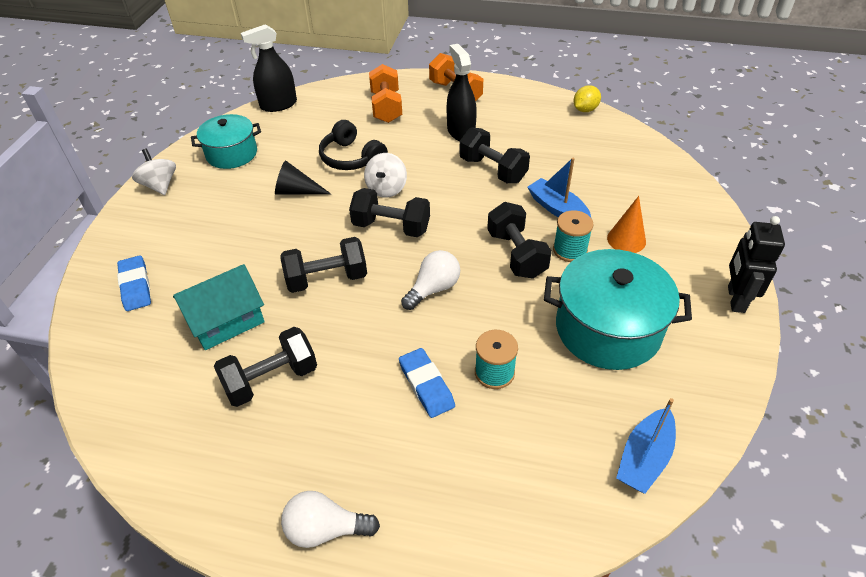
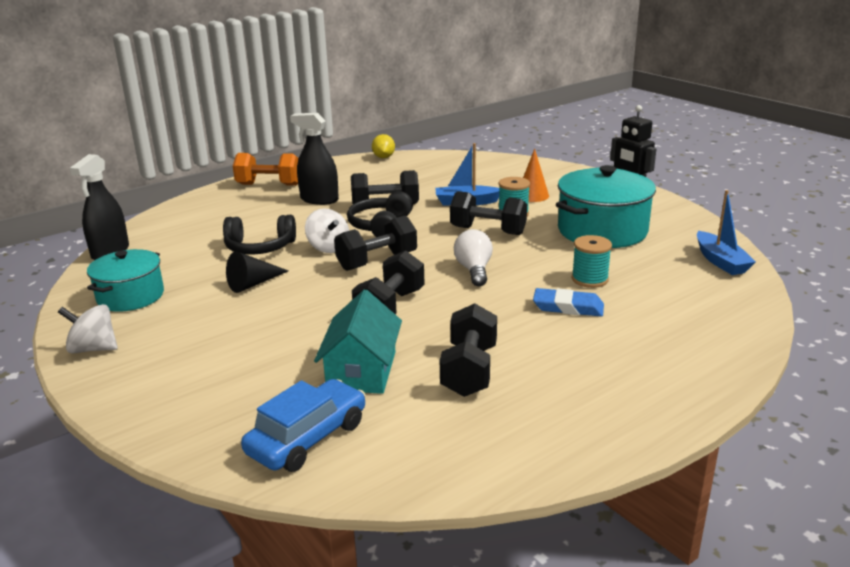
camera: 50 degrees left, 20 degrees down
(127, 346) = (307, 438): none -> blue car
(135, 286) = (225, 408): blue eraser -> none
(325, 529) = (660, 396): white light bulb -> none
(386, 107) = (226, 213): orange dumbbell -> none
(453, 191) = (381, 226): none -> black headphones

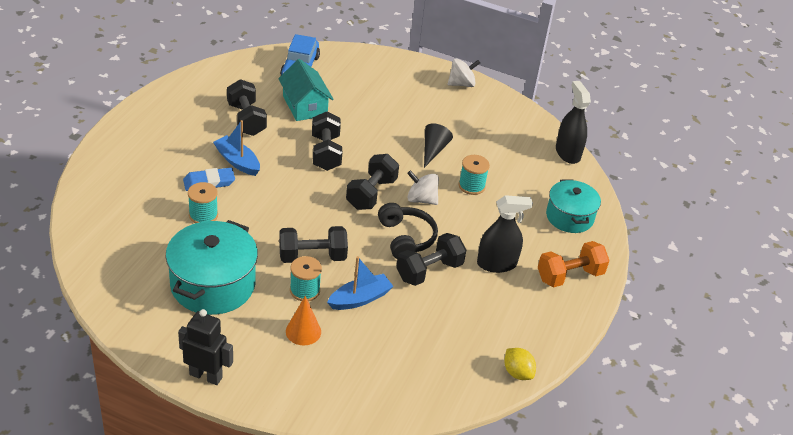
camera: 145 degrees right, 15 degrees up
(130, 296) = (495, 121): turquoise pot -> turquoise pot (569, 217)
(259, 247) = (471, 186): black headphones -> turquoise spool
(474, 270) = (293, 203): white light bulb -> none
(720, 261) = (103, 265): blue boat -> blue boat (237, 161)

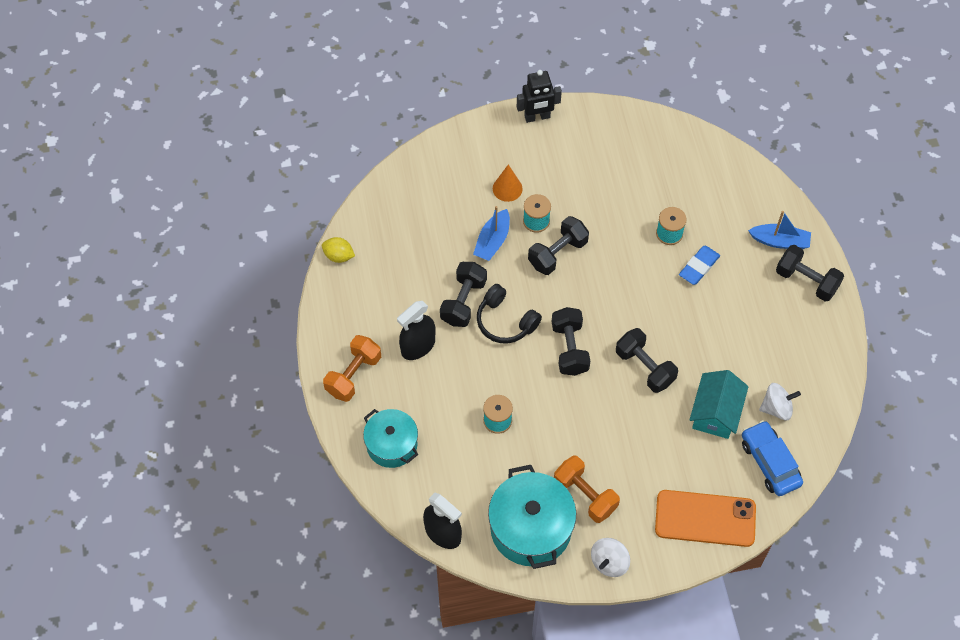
camera: 150 degrees right, 20 degrees up
(213, 285) = (600, 182): turquoise pot -> turquoise pot (531, 528)
(237, 161) = (701, 304): blue boat -> blue boat (779, 241)
(246, 119) = (743, 356): black dumbbell -> black dumbbell (806, 281)
(305, 105) = (715, 412): turquoise house -> turquoise house turned 75 degrees clockwise
(375, 68) = (705, 518): none -> orange phone
(421, 199) = (526, 372): white spinning top -> white spinning top (776, 408)
(433, 150) = (562, 441): black cone -> none
(445, 118) = (585, 495): none -> orange dumbbell

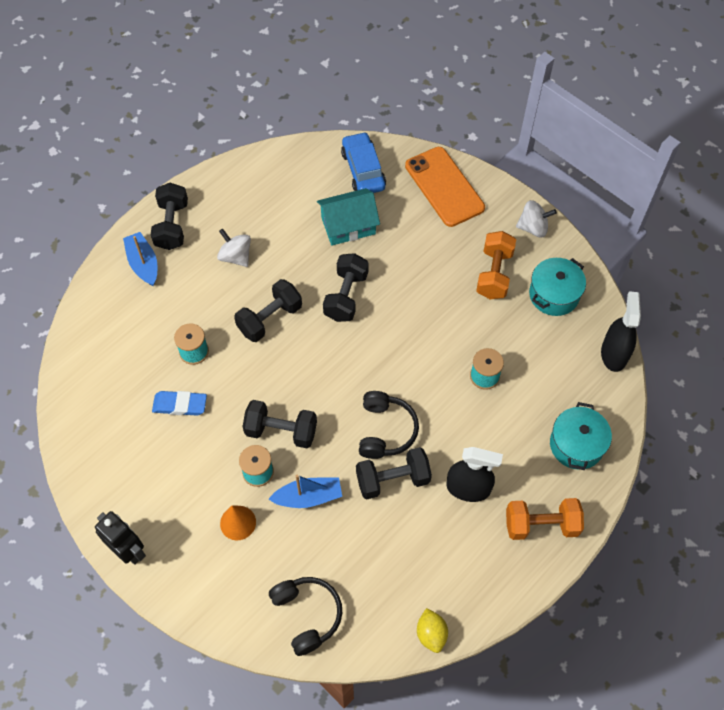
camera: 125 degrees left, 0 degrees up
(410, 193) = (307, 615): none -> black headphones
(531, 528) = (554, 295): turquoise pot -> turquoise pot, size x0.64
(569, 348) = (372, 362): black dumbbell -> black dumbbell (270, 319)
(699, 267) = (214, 310): blue eraser -> blue eraser (180, 405)
(770, 462) = (363, 170): blue car -> blue car turned 135 degrees clockwise
(776, 408) = (311, 188): white spinning top -> white spinning top (236, 256)

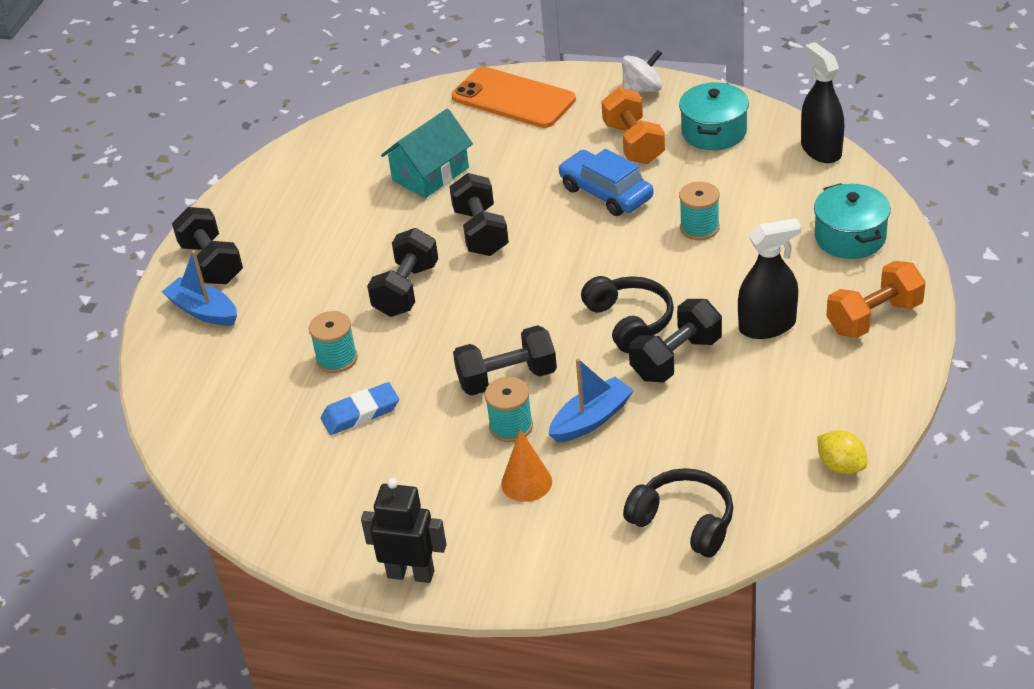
camera: 25 degrees left, 20 degrees down
(236, 256) = (316, 256): white spinning top -> none
(363, 170) = (407, 123): blue car -> blue car (606, 193)

